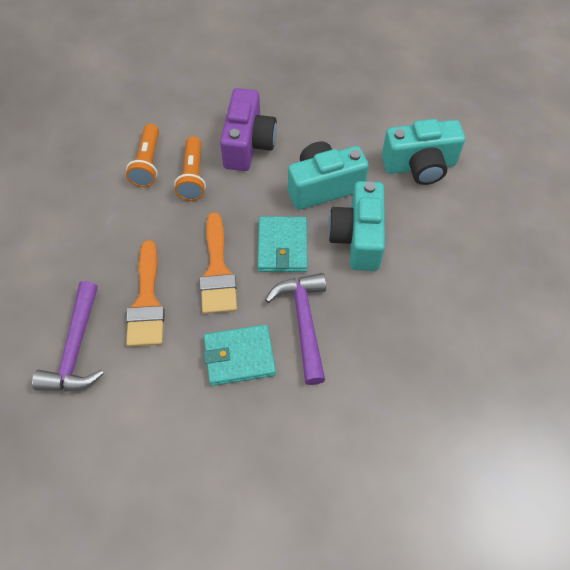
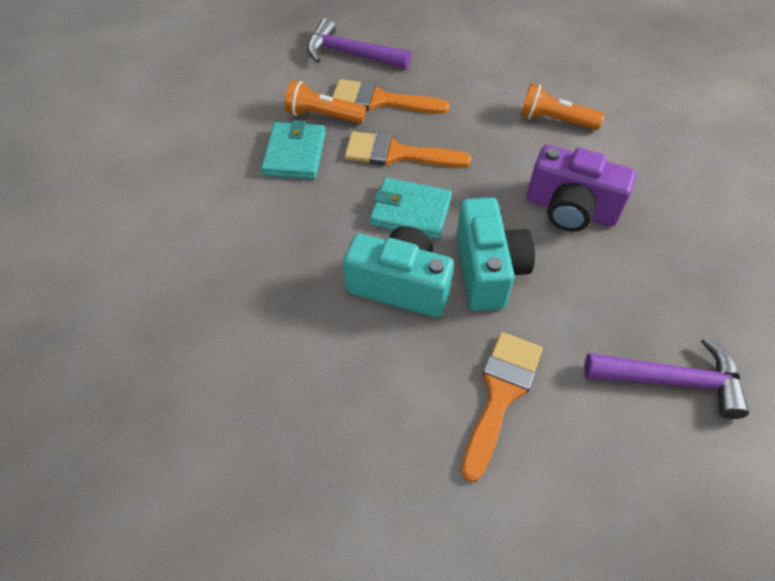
camera: 105 degrees right, 5 degrees down
(193, 176) = (529, 153): orange flashlight -> orange flashlight (323, 116)
(303, 322) = (310, 209): purple hammer -> purple hammer (672, 380)
(419, 166) = (500, 394): turquoise camera -> orange brush

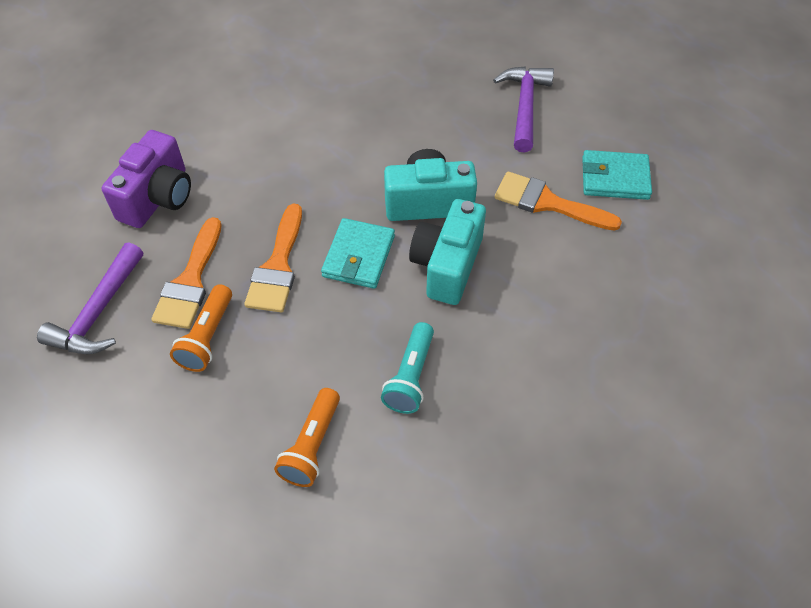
camera: 90 degrees left, 0 degrees up
(267, 253) = (411, 377): none -> turquoise flashlight
(295, 154) = (268, 362): turquoise wallet -> turquoise wallet (615, 178)
(555, 120) = (245, 139): orange flashlight -> orange flashlight (312, 446)
(570, 209) = (360, 141): purple camera -> purple camera (158, 198)

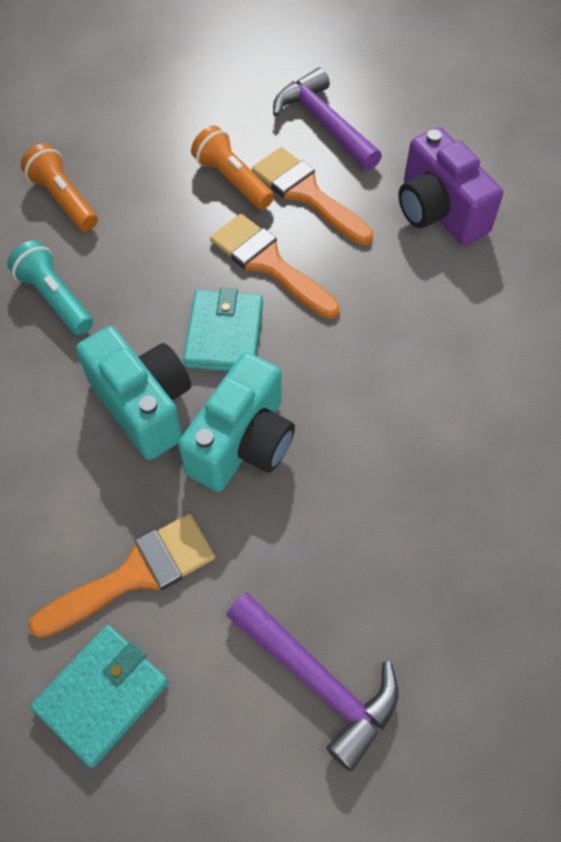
camera: 125 degrees right, 5 degrees up
(359, 256) = (224, 334): turquoise wallet -> turquoise wallet turned 45 degrees clockwise

